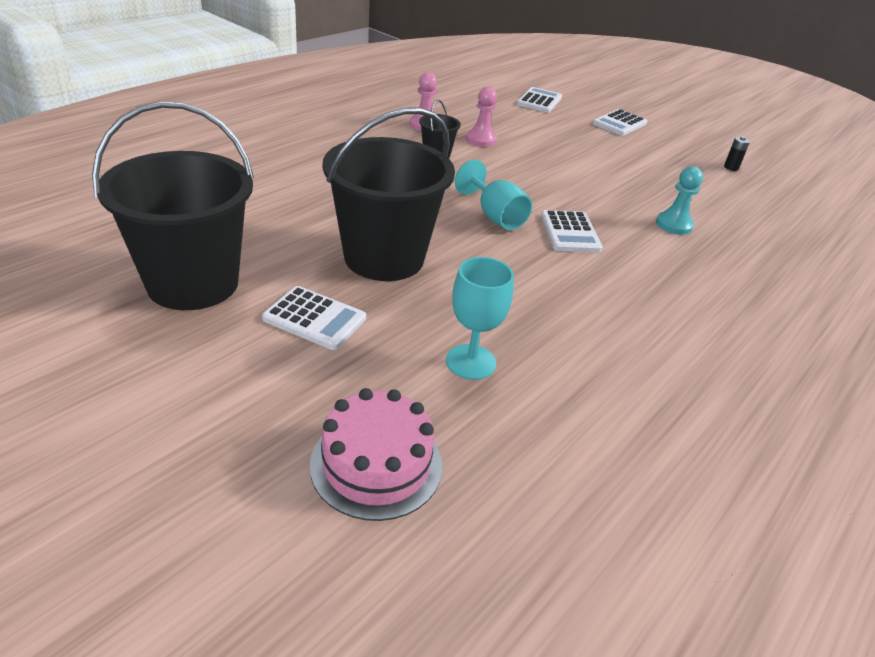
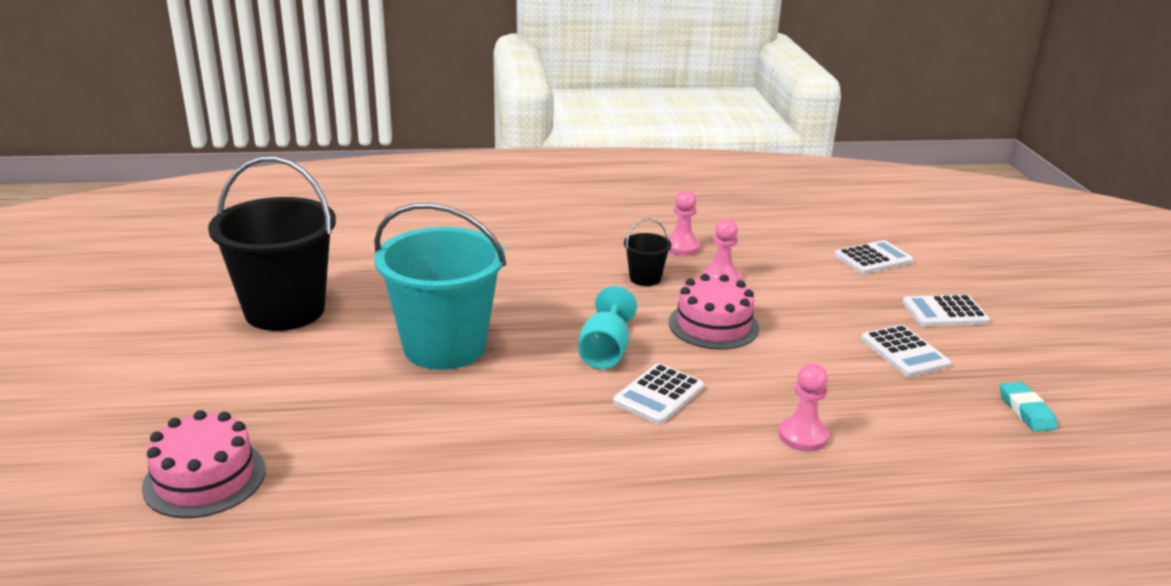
camera: 45 degrees right, 10 degrees down
(314, 319) = (321, 368): white calculator -> white calculator (904, 352)
(384, 258) = (444, 347): black bucket -> turquoise bucket
(470, 362) = (377, 451): turquoise goblet -> none
(525, 173) = (713, 325): none -> pink cake
(673, 225) = (803, 436): turquoise pawn -> pink pawn
(731, 167) = (1026, 411): black battery -> turquoise eraser

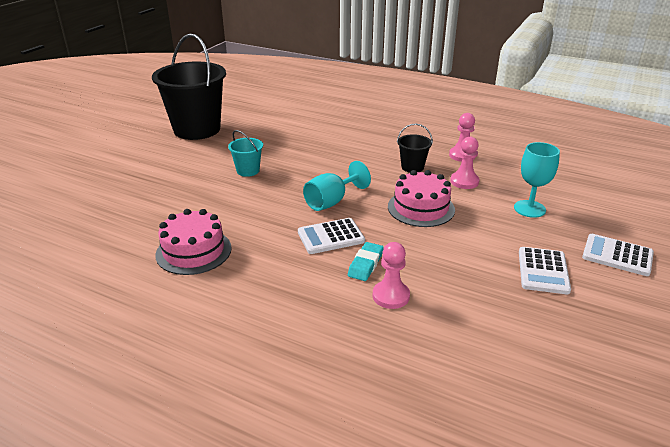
camera: 35 degrees right, 5 degrees up
(205, 478) = (66, 196): pink cake -> pink cake (193, 251)
(444, 347) = (248, 171): turquoise bucket -> turquoise bucket, size x0.43
(819, 289) = (529, 209): none -> turquoise goblet
(873, 259) = (603, 201): white calculator -> none
(1026, 411) = (595, 349): turquoise eraser -> turquoise eraser (365, 264)

